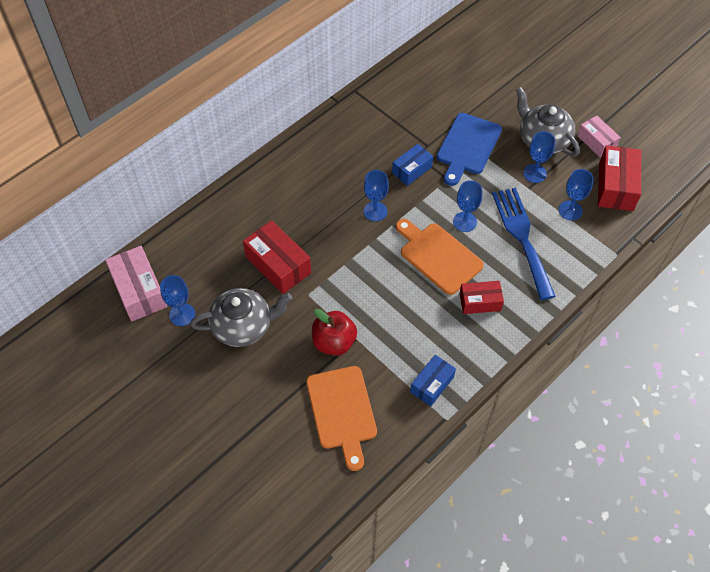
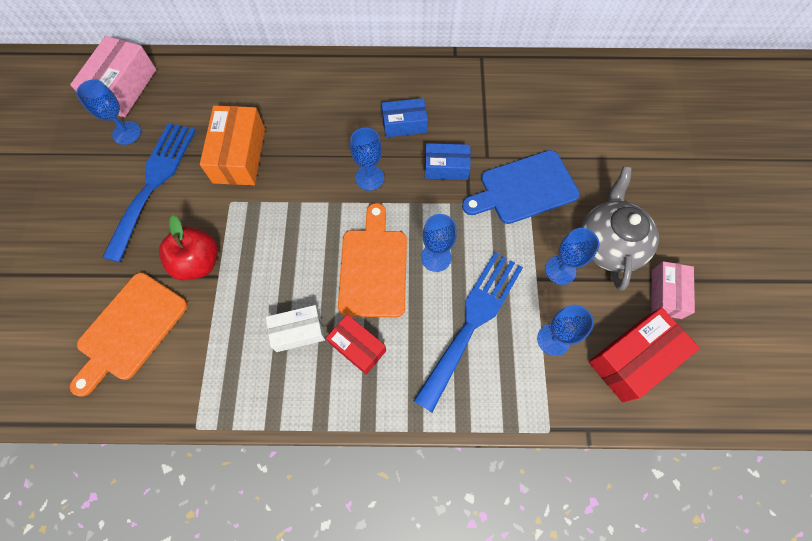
camera: 45 degrees right, 10 degrees up
(243, 326) = (153, 183): grey teapot -> blue fork
(278, 265) = (239, 155): red box -> orange box
(432, 384) = (224, 382): blue box -> blue box (404, 124)
(439, 324) = (298, 331): none -> white box

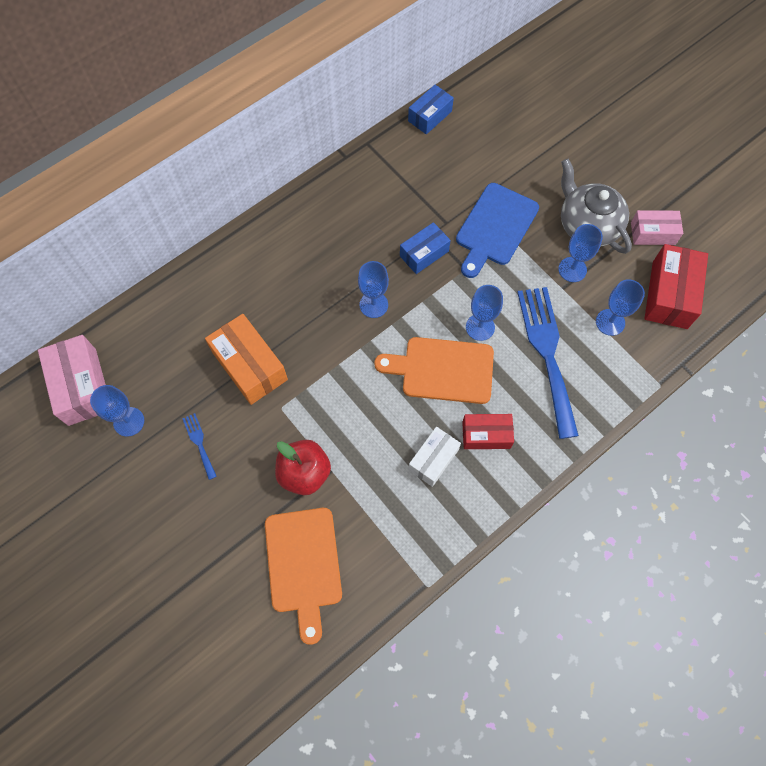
camera: 40 degrees left, 0 degrees up
(153, 183) = (199, 443): blue fork -> blue fork, size x0.42
(373, 267) = (442, 370): orange cutting board -> orange cutting board turned 45 degrees counterclockwise
(404, 124) = (359, 242): blue box -> blue box (430, 116)
(666, 294) = (652, 233): pink box -> pink box turned 60 degrees counterclockwise

